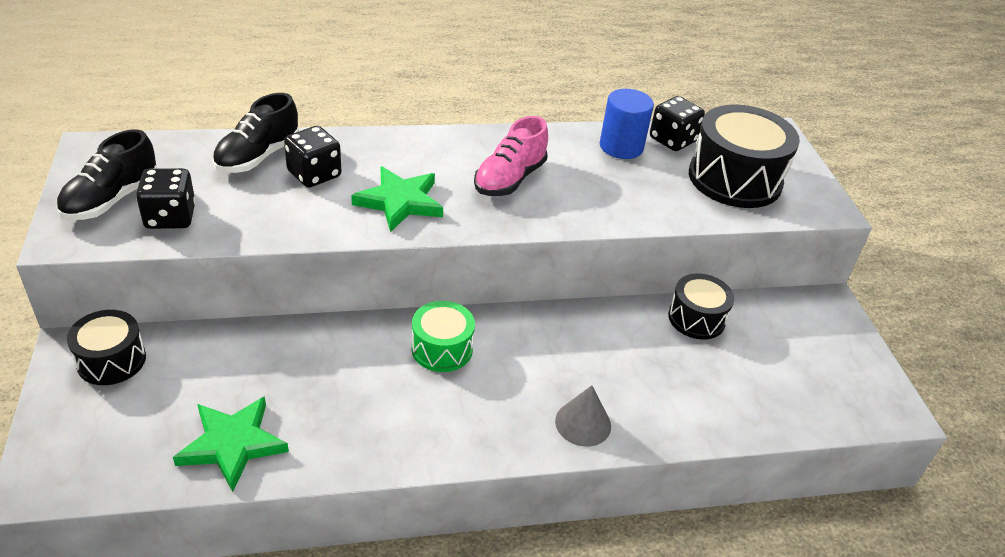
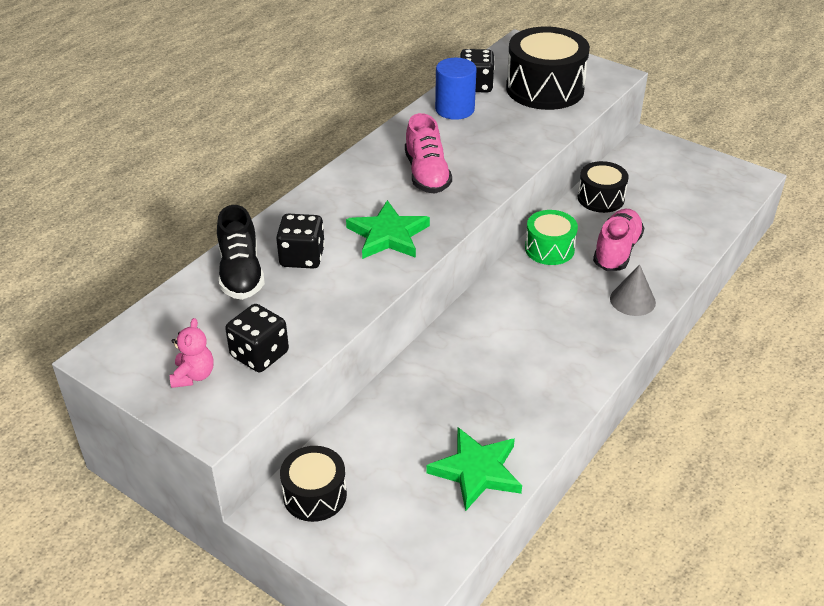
camera: 40 degrees left, 0 degrees up
(111, 199) = (193, 376): black shoe -> pink teddy bear
(442, 349) = (500, 321): green drum -> green drum (549, 249)
(637, 372) = (616, 251): none -> pink shoe

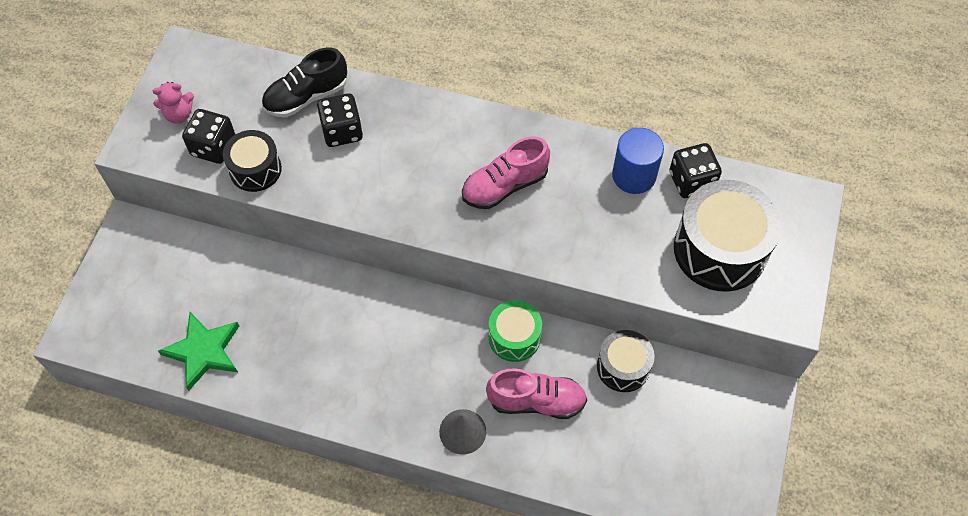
camera: 70 degrees right, 20 degrees up
(315, 495) = (151, 247): black drum -> black drum (255, 169)
(388, 235) = (396, 184): green star -> none

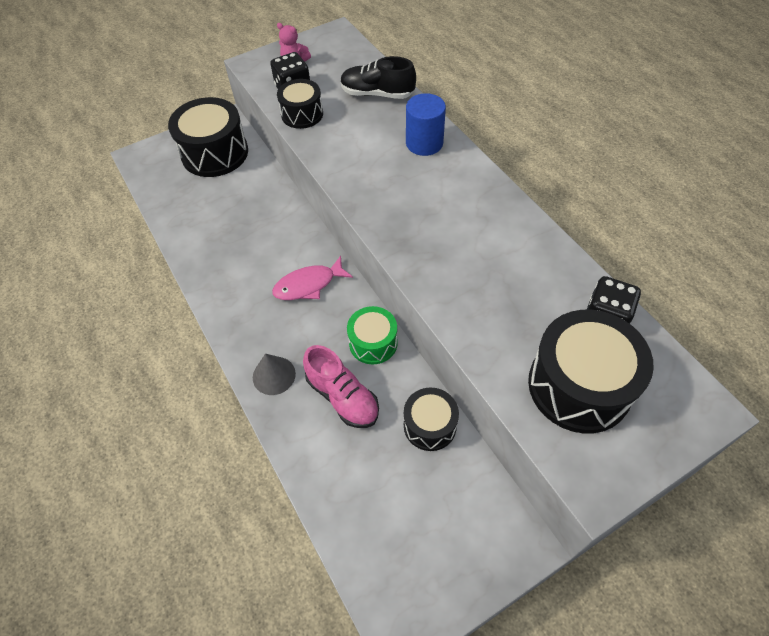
camera: 45 degrees right, 5 degrees down
(160, 270) = (215, 153): none -> black drum
(203, 351) = (186, 210): green star -> none
(342, 131) = (377, 125): black dice -> none
(406, 331) = (308, 285): none -> pink fish
(505, 186) = (449, 224): pink shoe -> none
(634, 175) = (558, 281): blue cylinder -> blue cylinder (424, 143)

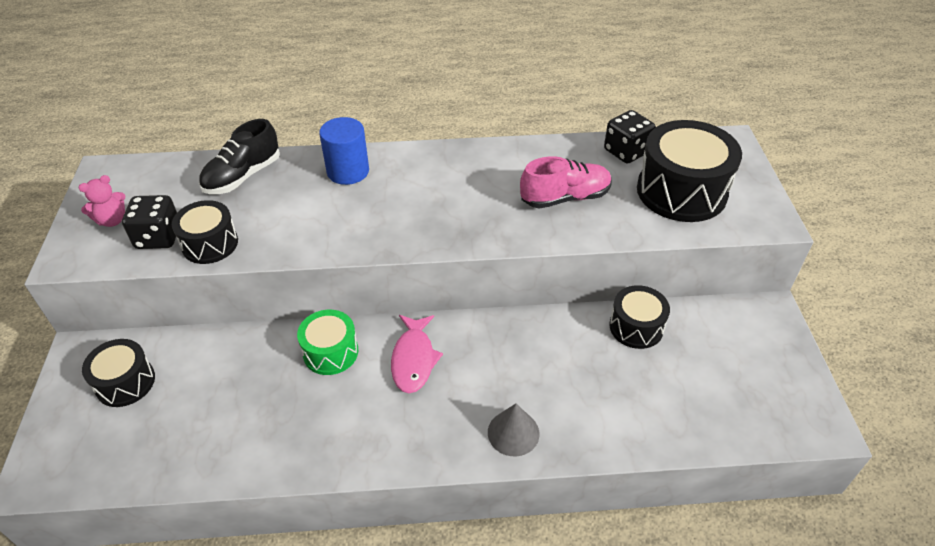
camera: 65 degrees left, 10 degrees down
(215, 153) = (125, 382): black drum -> black drum, size x0.58
(342, 397) = (572, 381): pink shoe -> pink shoe (565, 198)
(373, 343) = (522, 333): green drum -> green drum (330, 352)

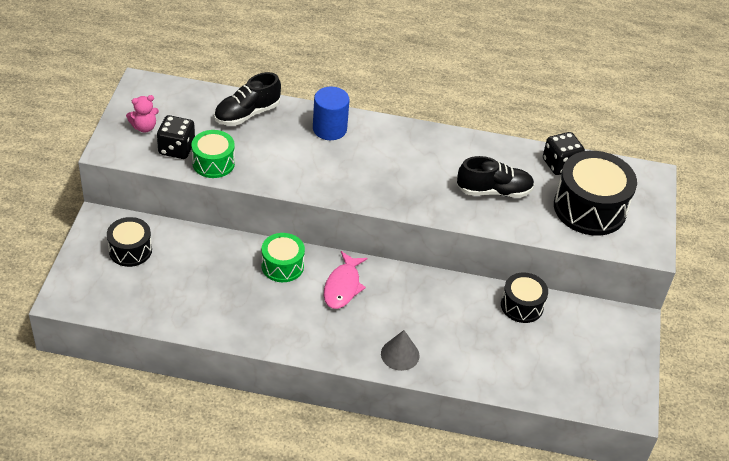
camera: 10 degrees right, 0 degrees up
(210, 244) = (213, 163): black drum -> green drum
(565, 198) = (494, 191): pink shoe -> black shoe

